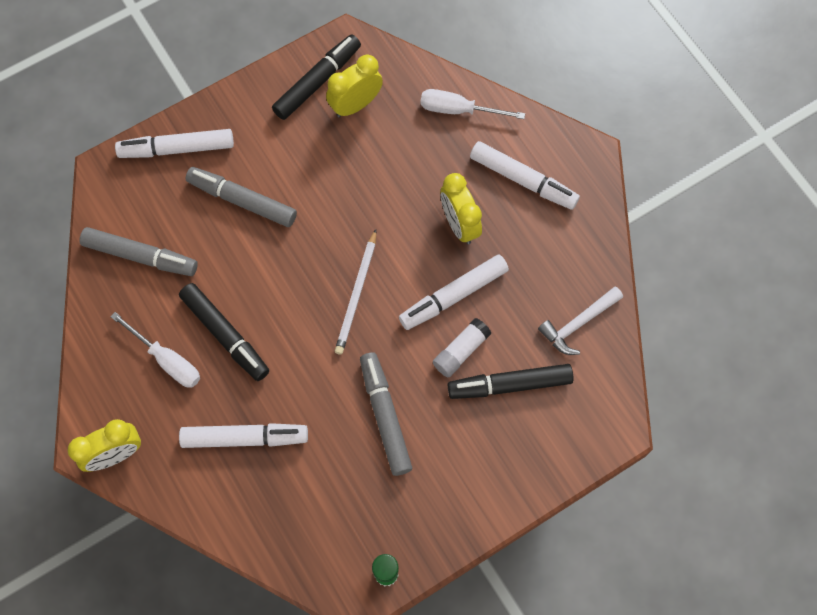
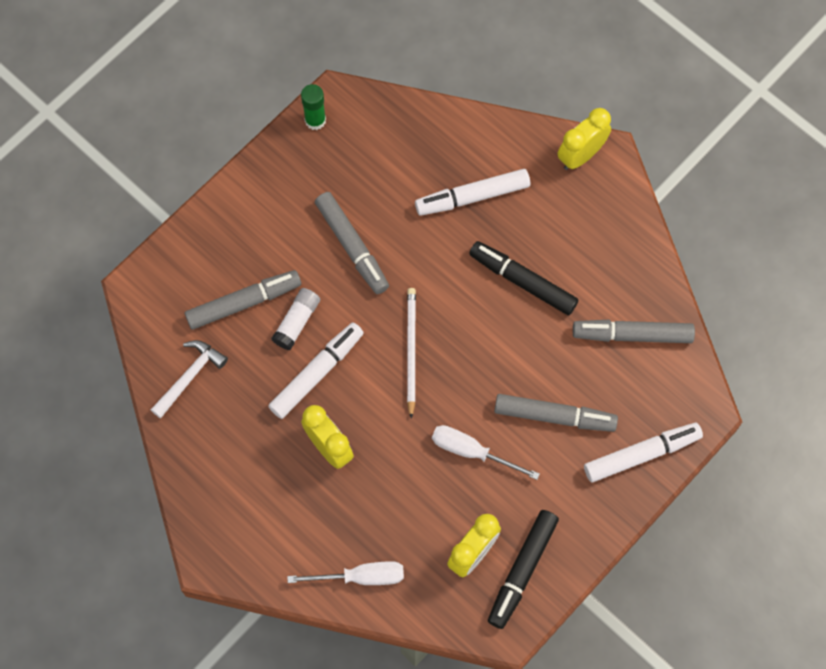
camera: 165 degrees right, 0 degrees up
(167, 360) = (568, 245): white screwdriver -> white screwdriver (471, 451)
(509, 385) = (244, 302): black marker -> grey marker
(523, 180) = (274, 513): white marker -> none

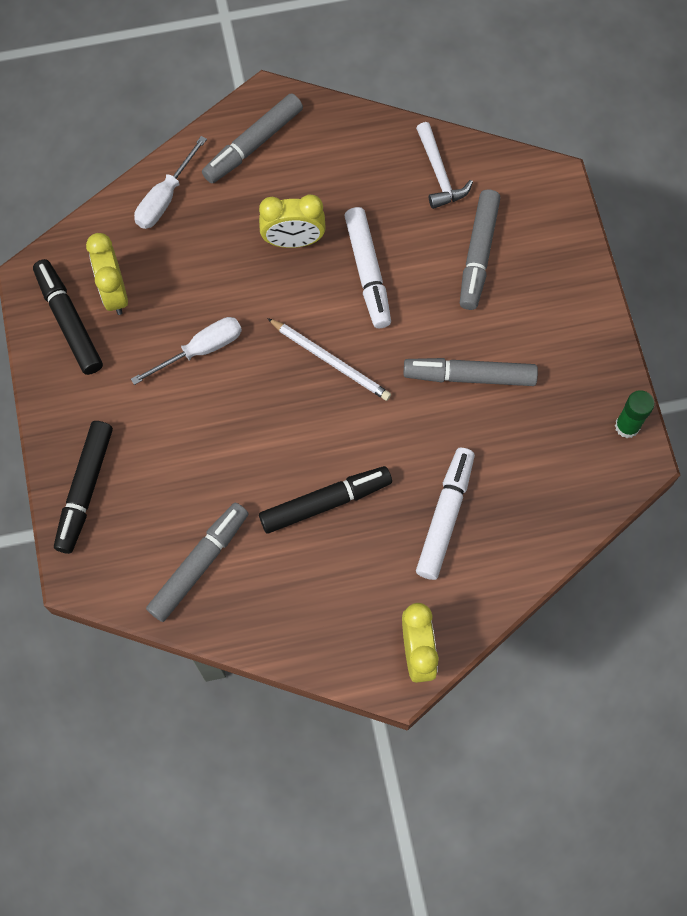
camera: 125 degrees right, 0 degrees up
(297, 322) = (428, 285): white glue stick -> none
(554, 416) = (178, 440): grey marker -> grey marker (253, 144)
(641, 454) = (85, 490): white marker -> black marker

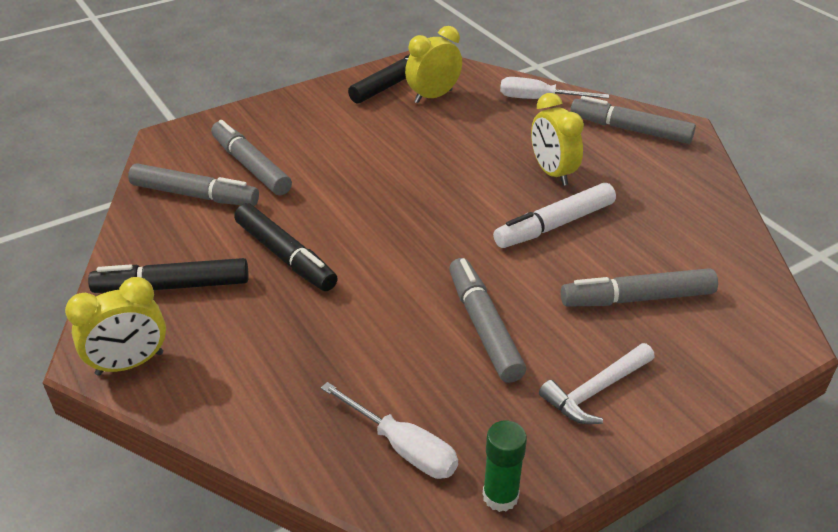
camera: 70 degrees right, 30 degrees down
(85, 490) = (247, 123): black marker -> black marker (172, 286)
(170, 503) = (250, 166): none -> grey marker
(201, 350) = (407, 148): white screwdriver -> white screwdriver (402, 447)
(331, 361) = (441, 224): white pencil -> none
(439, 174) = (706, 247): white hammer -> white hammer (595, 391)
(445, 516) = (302, 347): white marker -> none

